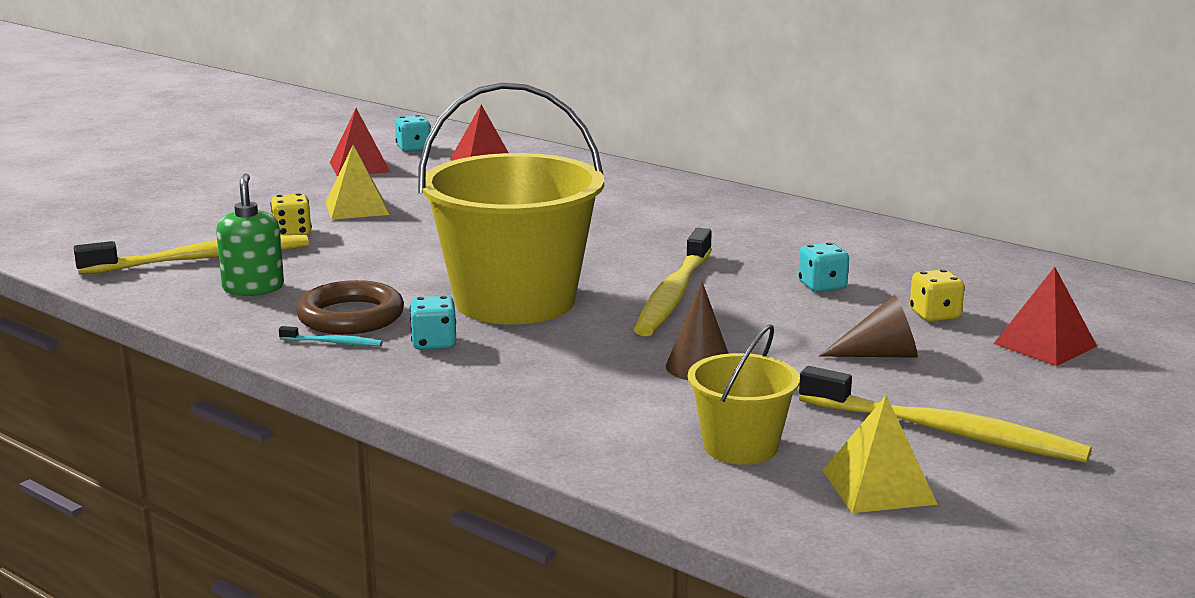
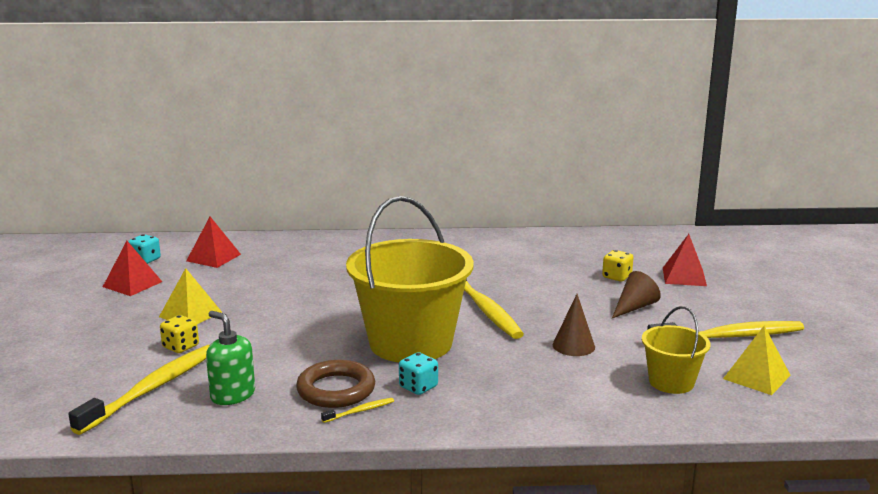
camera: 40 degrees left, 0 degrees up
(333, 343) = (360, 411): turquoise toothbrush -> yellow toothbrush
(822, 286) = (542, 278): turquoise dice -> none

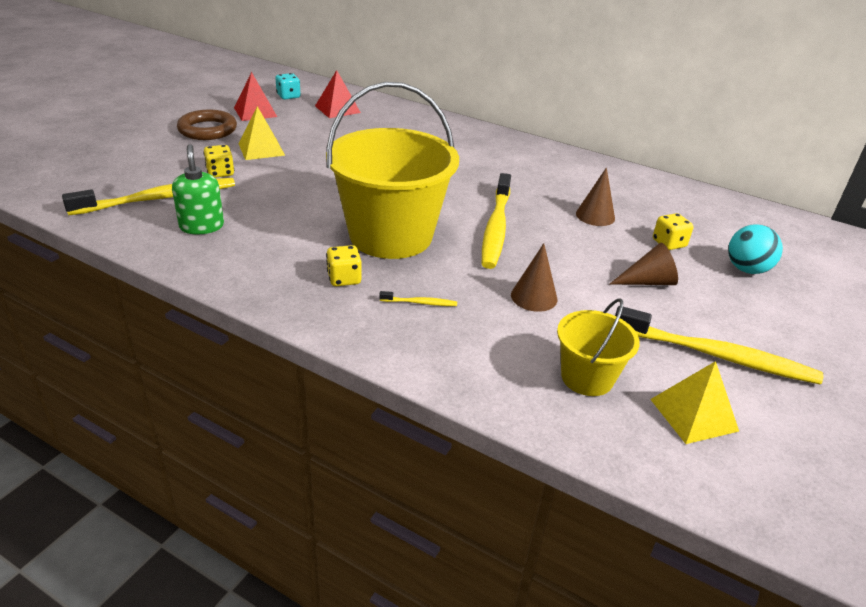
camera: 30 degrees right, 15 degrees up
(336, 390) = (278, 253): brown ring -> brown ring (207, 130)
(360, 411) = (271, 280): yellow toothbrush -> yellow toothbrush (420, 303)
(418, 387) = (344, 279): turquoise dice -> yellow dice
(544, 275) = (595, 216): none -> brown cone
(684, 276) = (746, 269): red pyramid -> turquoise ball

